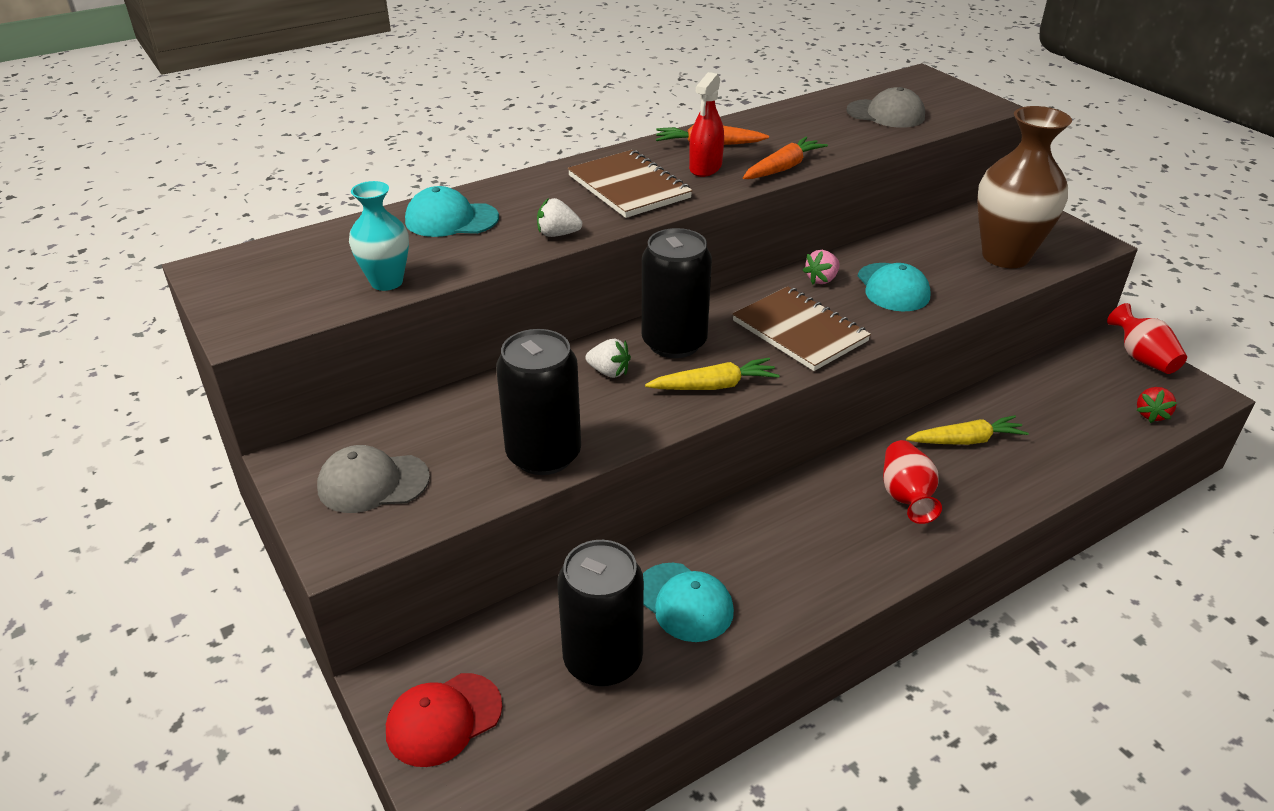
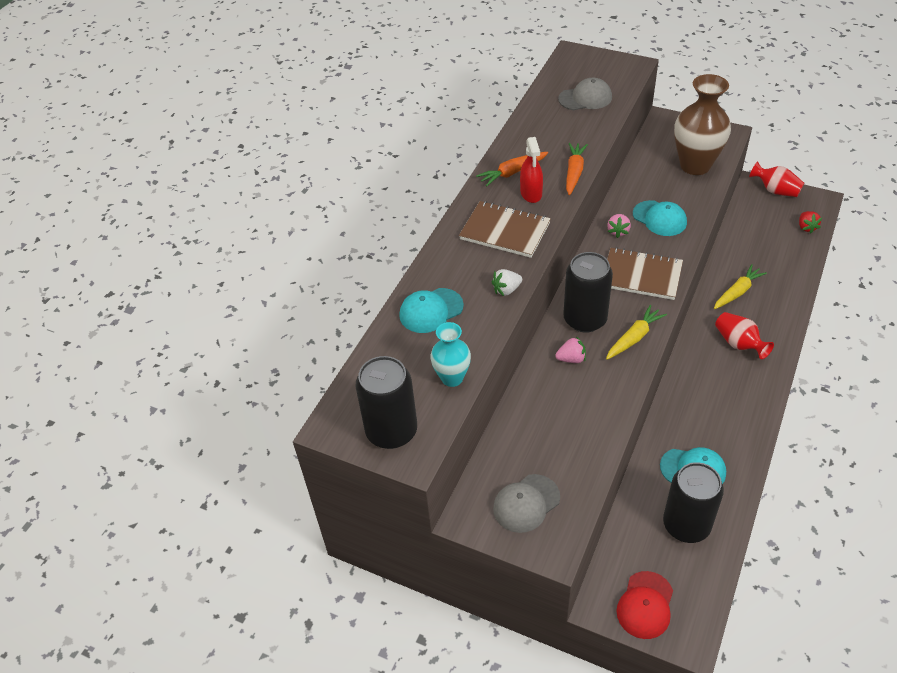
camera: 30 degrees left, 10 degrees up
(544, 455) = (594, 432): black can -> black can (391, 431)
(609, 372) = (571, 359): white strawberry -> pink strawberry

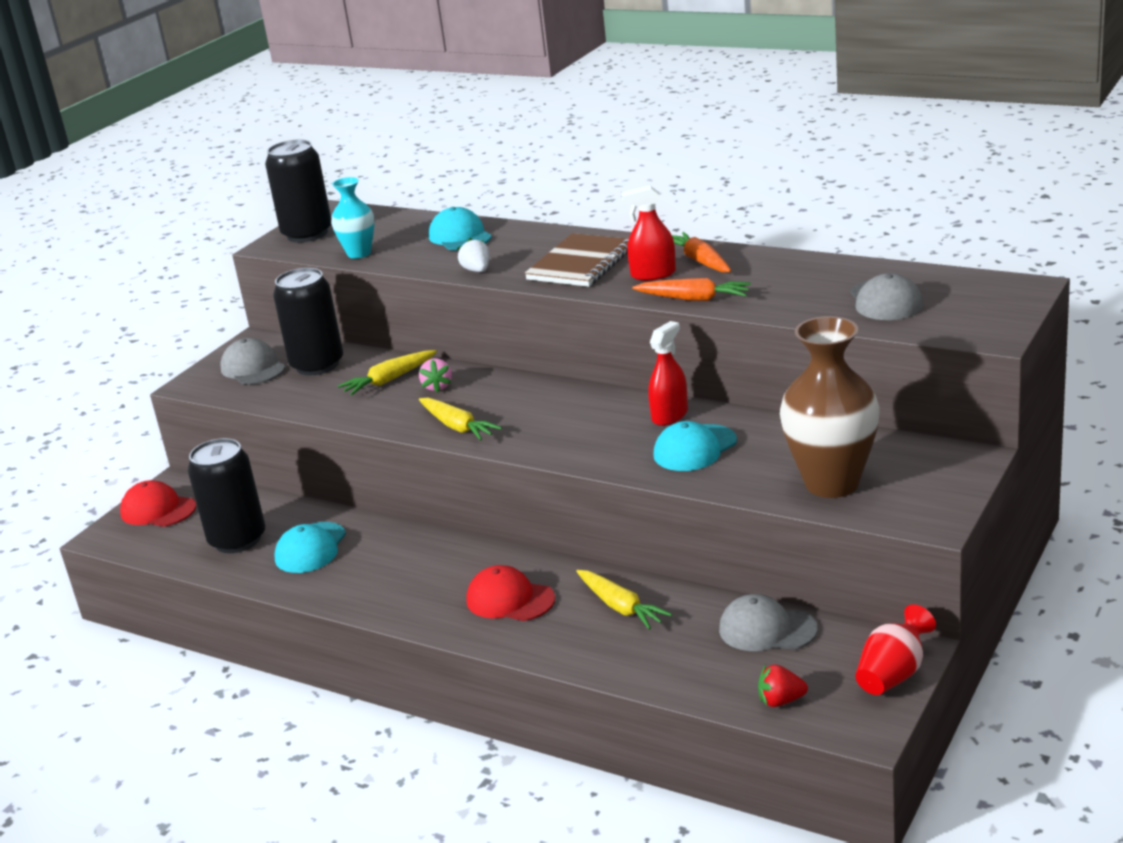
camera: 95 degrees right, 20 degrees down
(558, 392) = (389, 380): none -> yellow carrot
(585, 319) = (500, 394): black can -> black can (317, 365)
(618, 231) = (670, 415): pink strawberry -> red spray bottle
(641, 276) = (572, 432): brown notebook -> none
(738, 344) = (510, 599): red vase -> red cap
(747, 233) = (767, 629): none -> grey cap

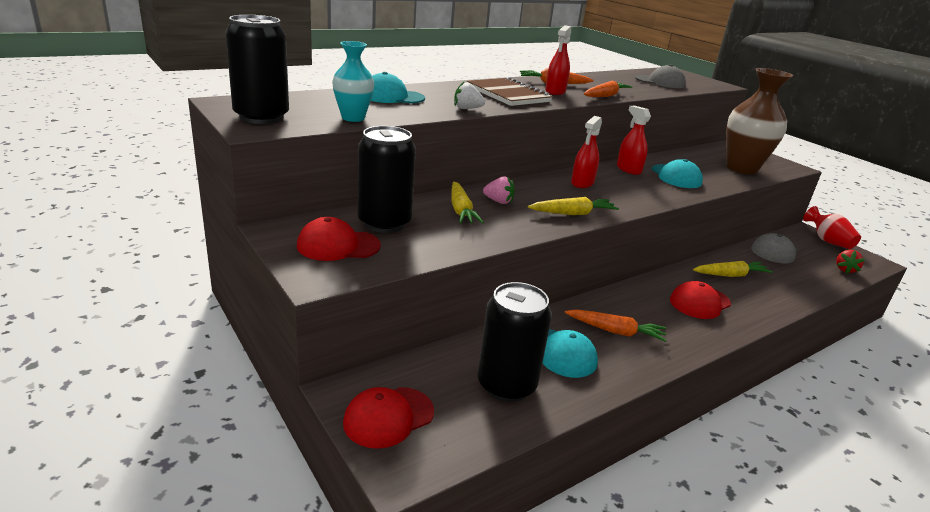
camera: 70 degrees left, 0 degrees up
(253, 368) = (338, 245): grey cap -> red cap
(382, 565) = (615, 331): none -> orange carrot
(565, 405) = (582, 183): none -> red spray bottle

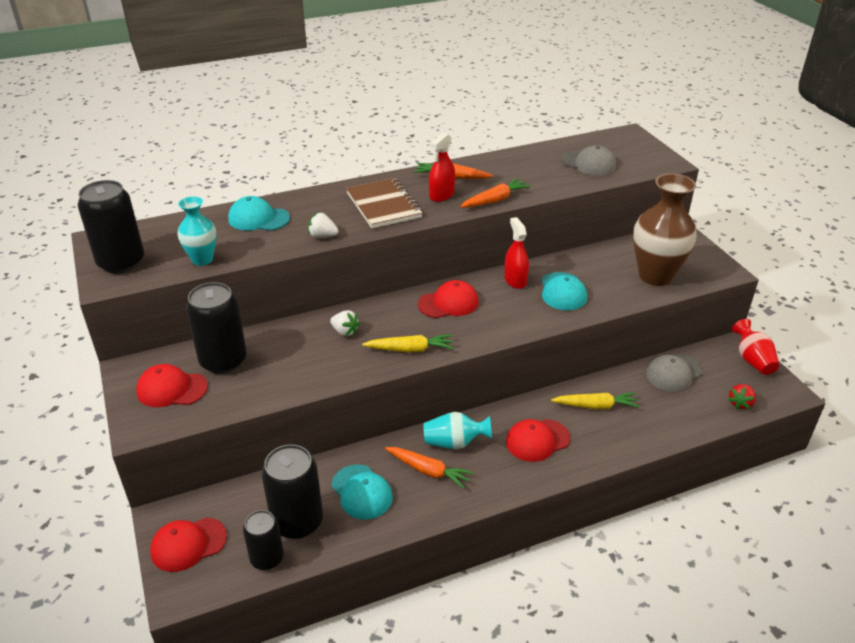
camera: 15 degrees right, 10 degrees up
(461, 210) = (301, 344): yellow carrot -> none
(491, 424) = (267, 558): none -> black can
(498, 201) = (345, 332): pink strawberry -> white strawberry
(582, 183) = (448, 303): red spray bottle -> red cap
(624, 307) = (454, 443): none -> turquoise vase

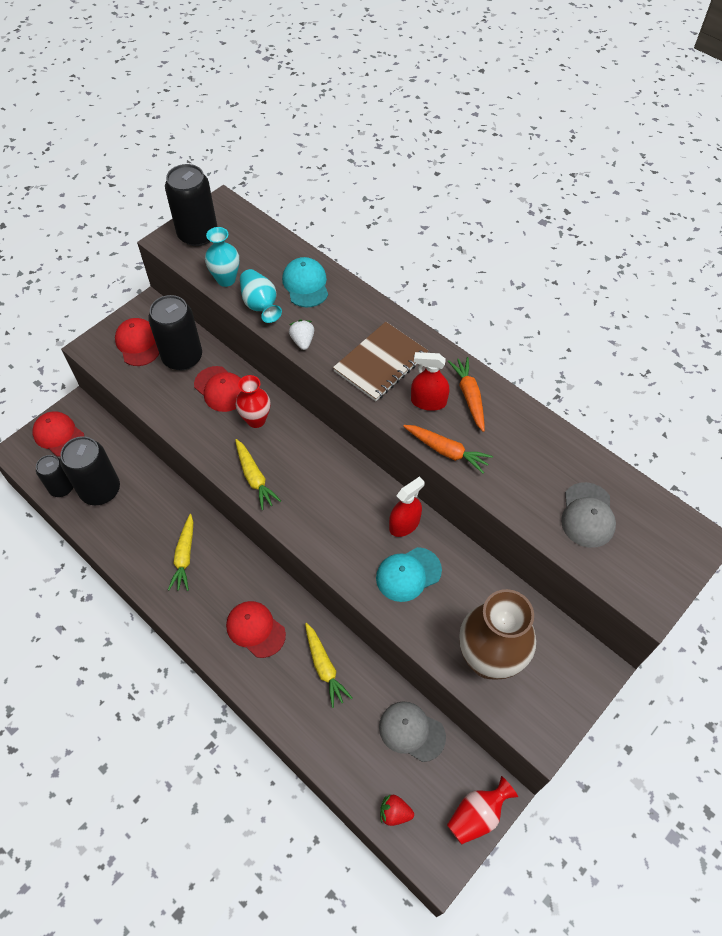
camera: 65 degrees right, 20 degrees up
(345, 332) = (256, 420): white strawberry -> red vase
(362, 492) = (144, 519): turquoise cap -> none
(428, 471) = (184, 556): orange carrot -> yellow carrot
(448, 303) = (336, 481): red cap -> red cap (221, 389)
(454, 443) = (224, 563): turquoise vase -> turquoise vase (260, 305)

